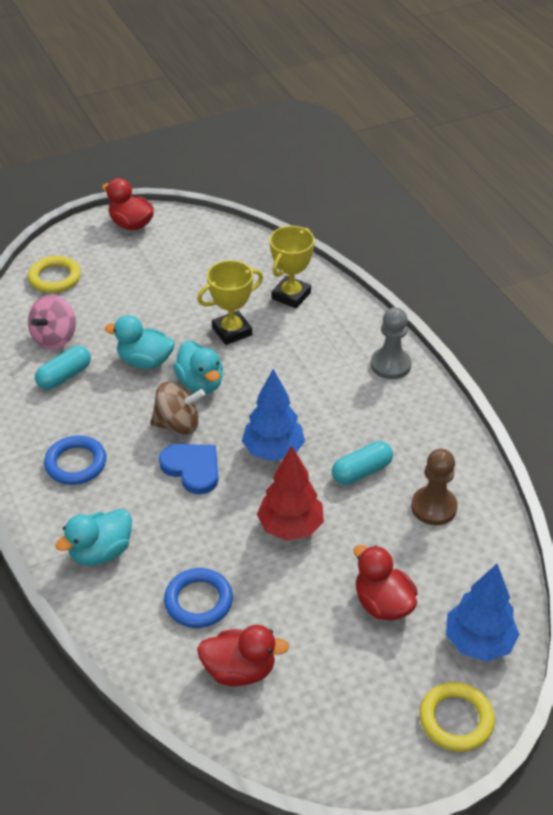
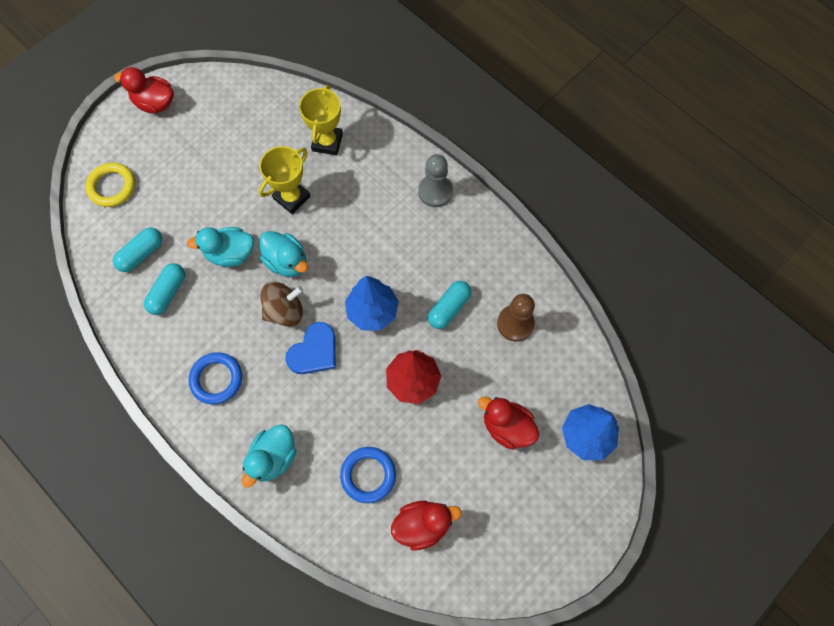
camera: 20 degrees left, 25 degrees up
(55, 338) = (141, 254): pink spinning top -> turquoise capsule
(192, 468) = (314, 351): blue heart -> blue heart turned 105 degrees clockwise
(456, 719) = (591, 508): yellow ring -> none

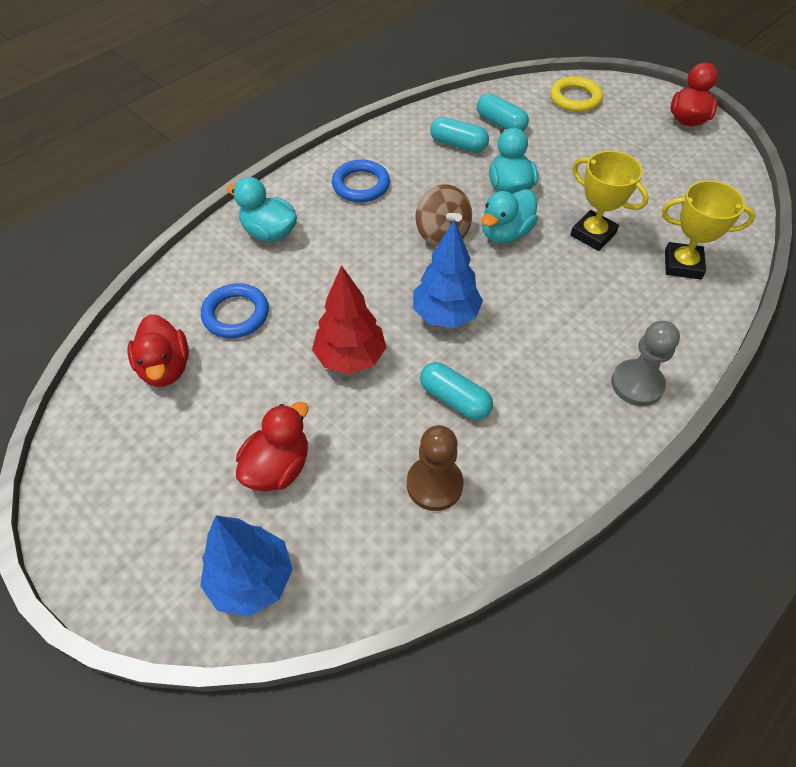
camera: 90 degrees right, 15 degrees down
(314, 351) = (392, 261): blue heart -> none

